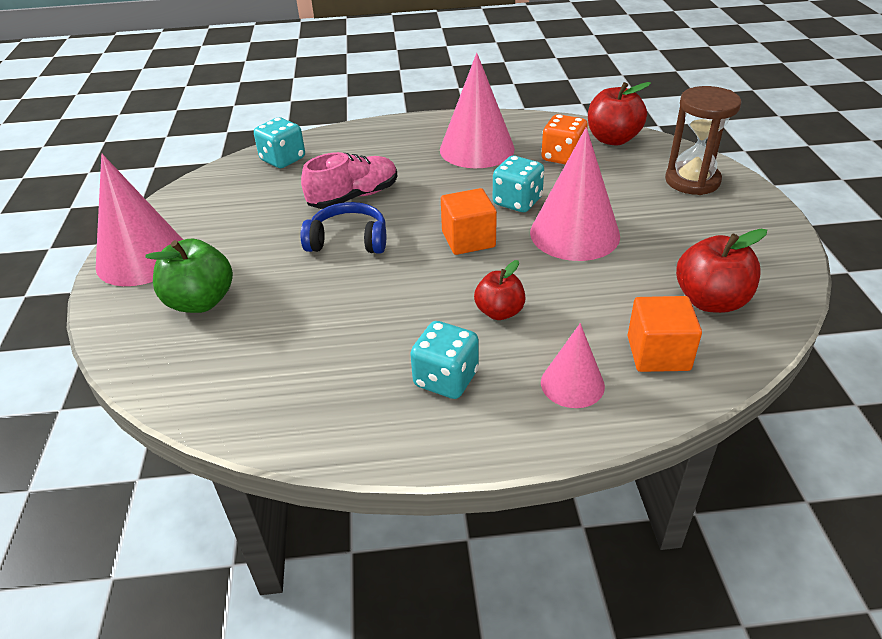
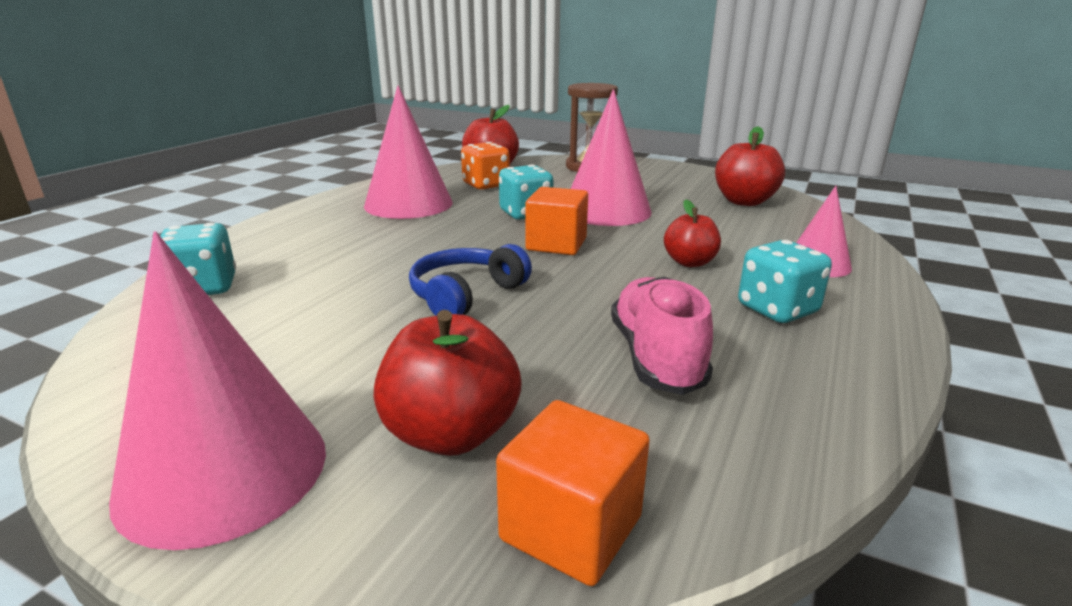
camera: 60 degrees left, 15 degrees down
(200, 301) = (451, 433): green apple -> red apple
(354, 197) = (381, 271): pink shoe -> pink shoe (656, 357)
(658, 353) = (796, 230): orange cube -> orange cube (571, 528)

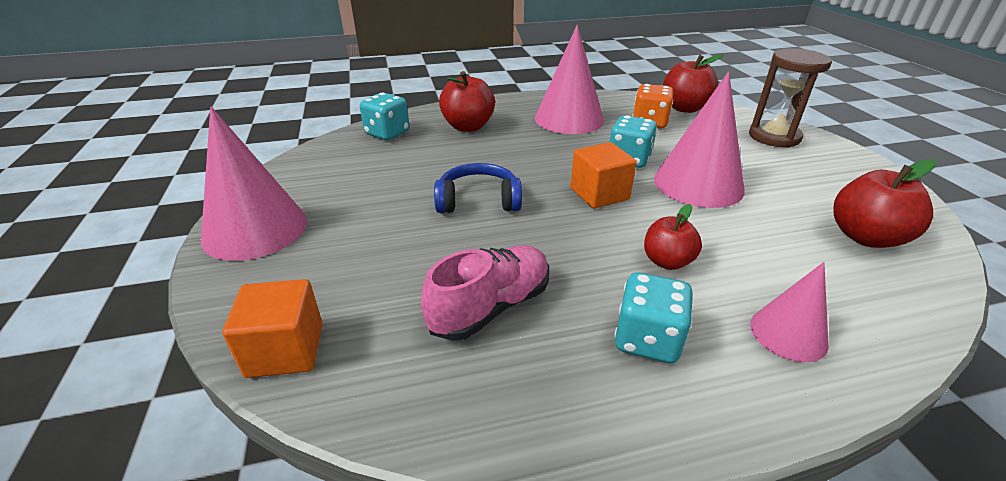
camera: 50 degrees right, 10 degrees up
(451, 433) = (332, 272): red apple -> red apple (468, 127)

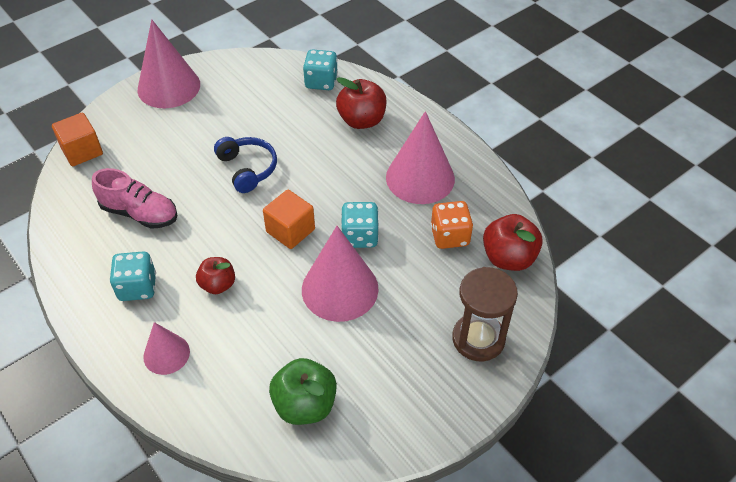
camera: 65 degrees right, 15 degrees up
(866, 237) = (305, 405): red apple -> green apple

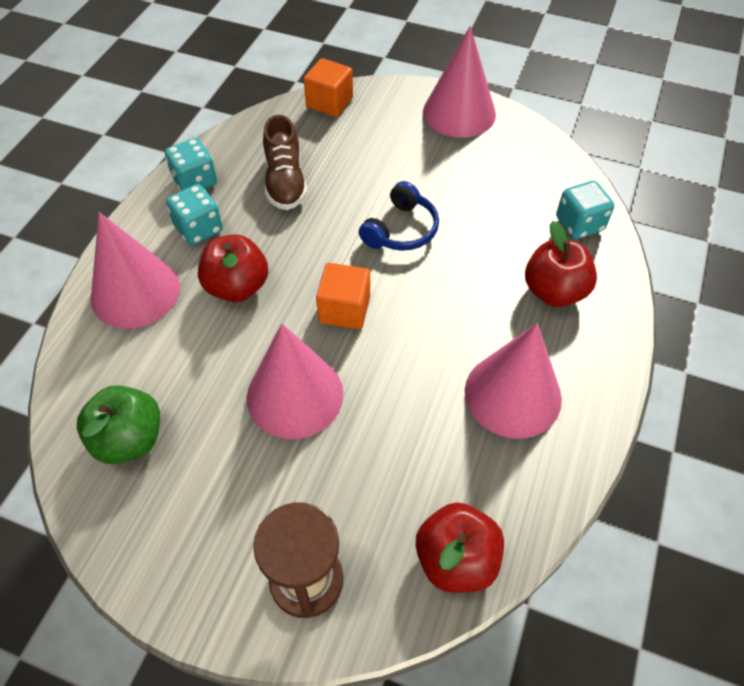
camera: 60 degrees right, 5 degrees up
(140, 213) = (285, 182): pink shoe -> brown shoe
(166, 354) = (135, 292): pink cone -> pink cone, size x1.78
(218, 285) = (237, 287): red apple -> red apple, size x1.54
(360, 236) = (380, 377): turquoise dice -> turquoise dice (195, 181)
(449, 236) = (444, 472): orange dice -> none

